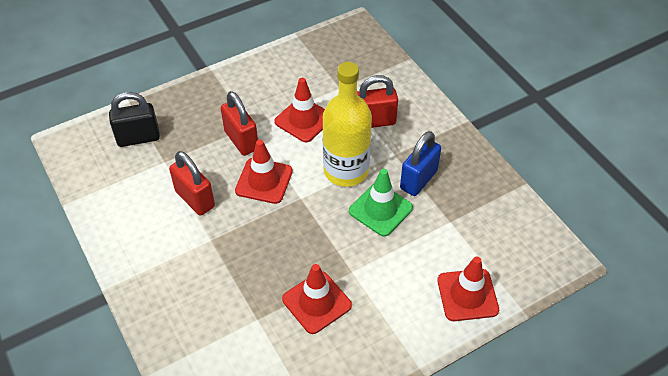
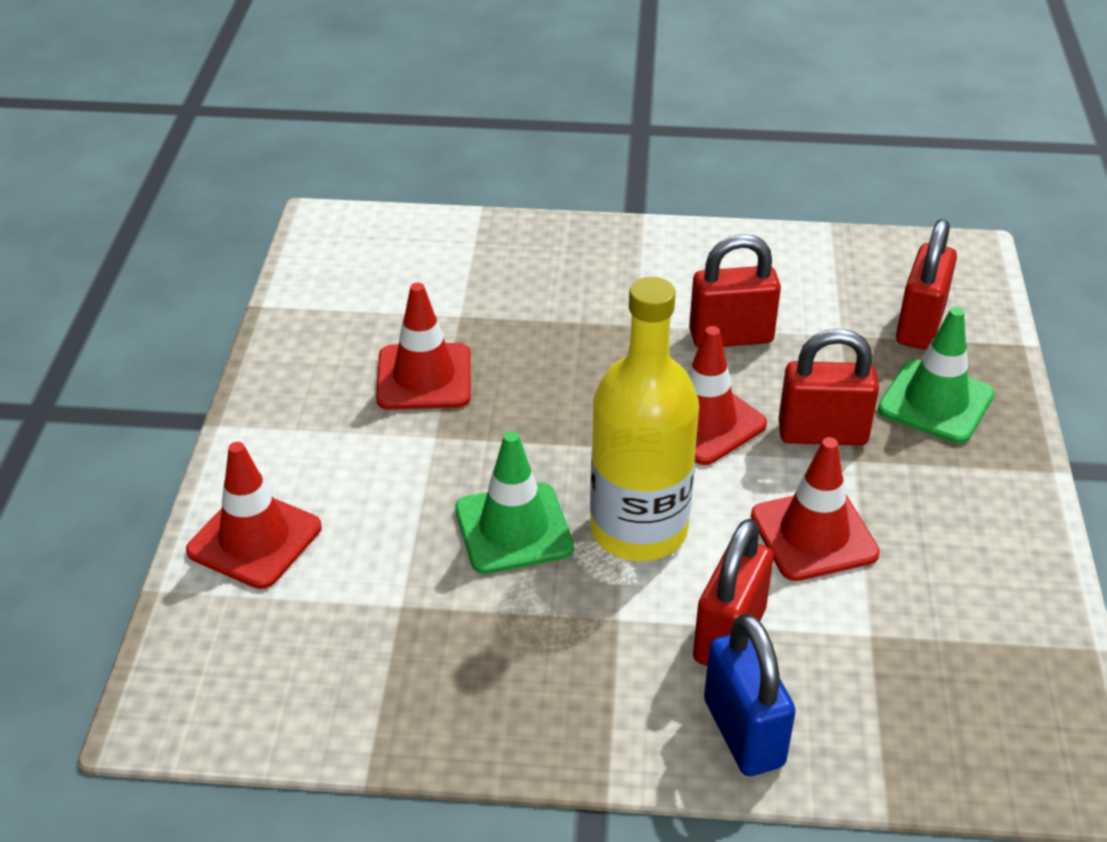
camera: 125 degrees right, 10 degrees down
(138, 138) = (919, 325): black padlock -> red padlock
(192, 114) = (935, 402): none -> green traffic cone
(418, 180) = (528, 616): blue padlock -> blue padlock (743, 733)

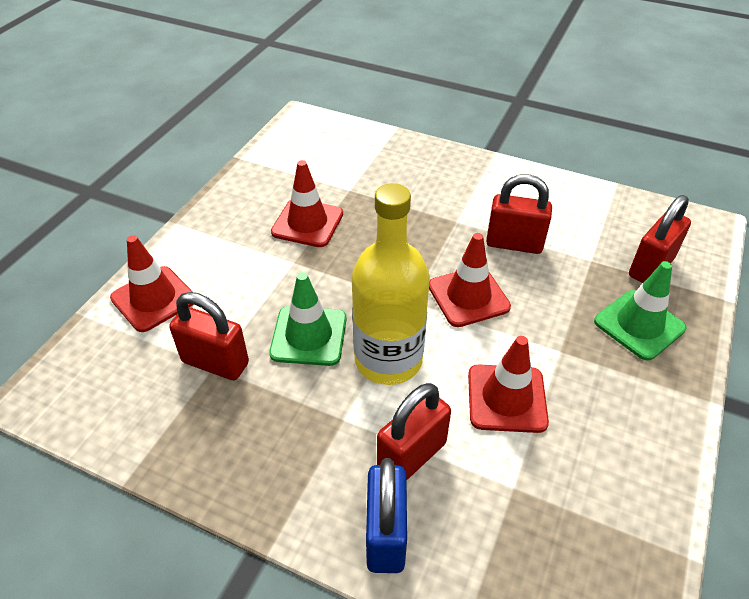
camera: 20 degrees right, 5 degrees up
(822, 434) = (546, 326): red padlock -> red padlock (215, 362)

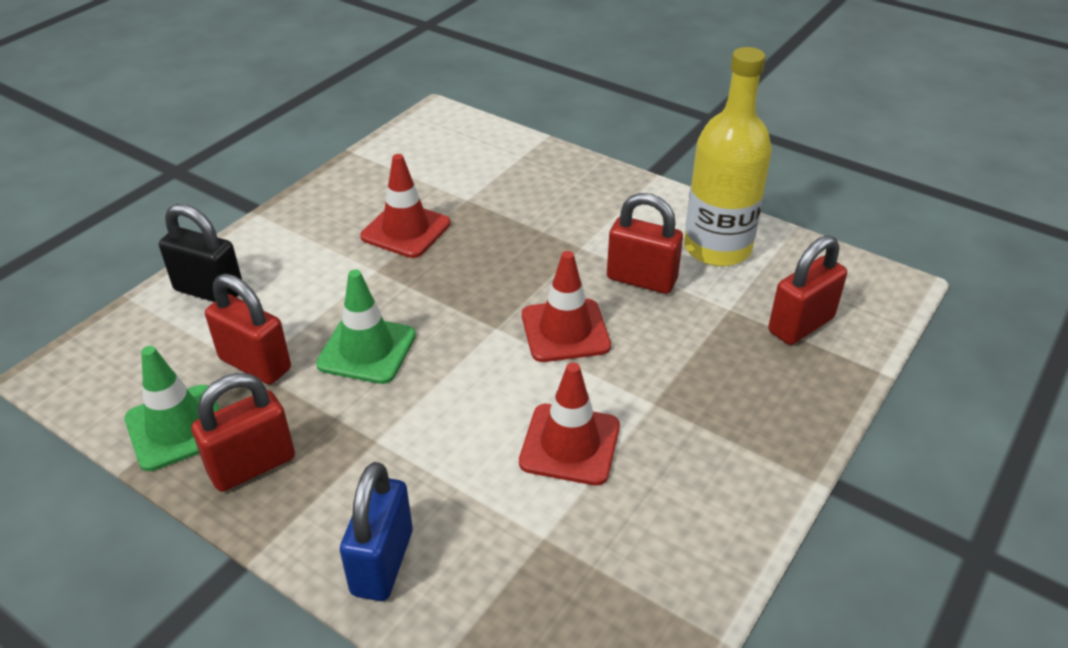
camera: 10 degrees right, 5 degrees down
(153, 299) = (209, 291): red traffic cone -> black padlock
(388, 360) = (448, 386): yellow bottle -> yellow bottle (717, 248)
(412, 455) = (439, 488): red padlock -> red padlock (252, 466)
(639, 325) = (760, 387): green traffic cone -> green traffic cone (177, 427)

